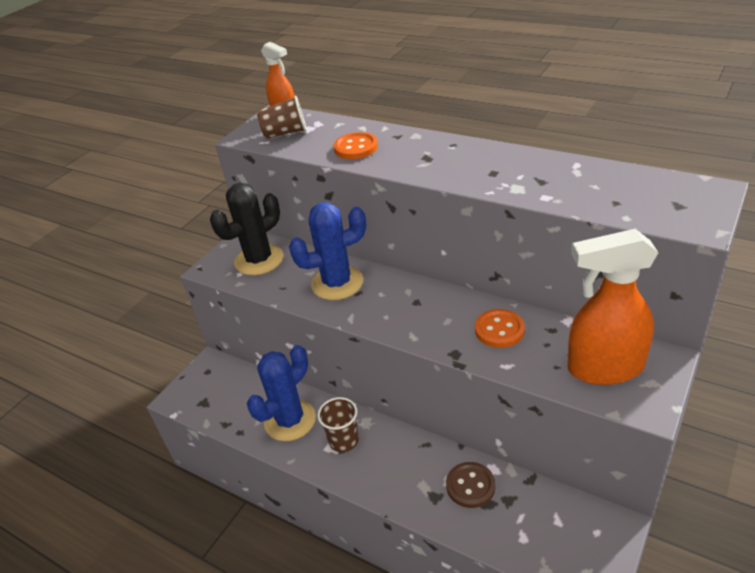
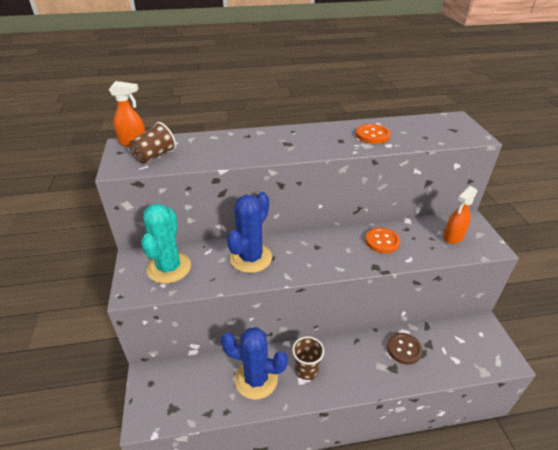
camera: 45 degrees left, 0 degrees up
(259, 260) = (169, 268): black cactus -> turquoise cactus
(290, 420) = (256, 379): blue cactus -> blue cactus turned 75 degrees counterclockwise
(356, 147) = (228, 150): orange button -> orange button (372, 135)
(604, 368) = (453, 237): orange spray bottle -> orange spray bottle, size x0.57

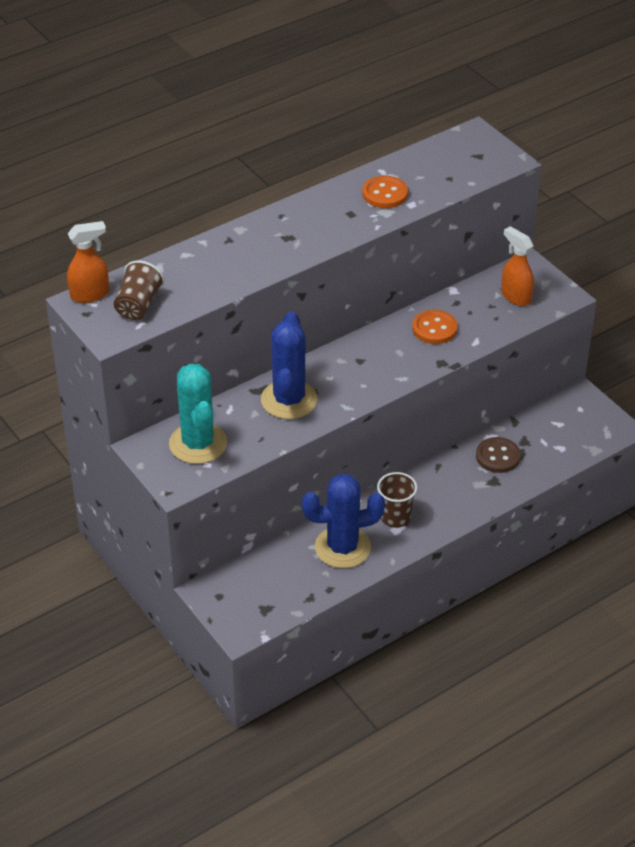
camera: 25 degrees left, 5 degrees up
(453, 237) = (515, 296): orange spray bottle -> orange spray bottle turned 120 degrees clockwise

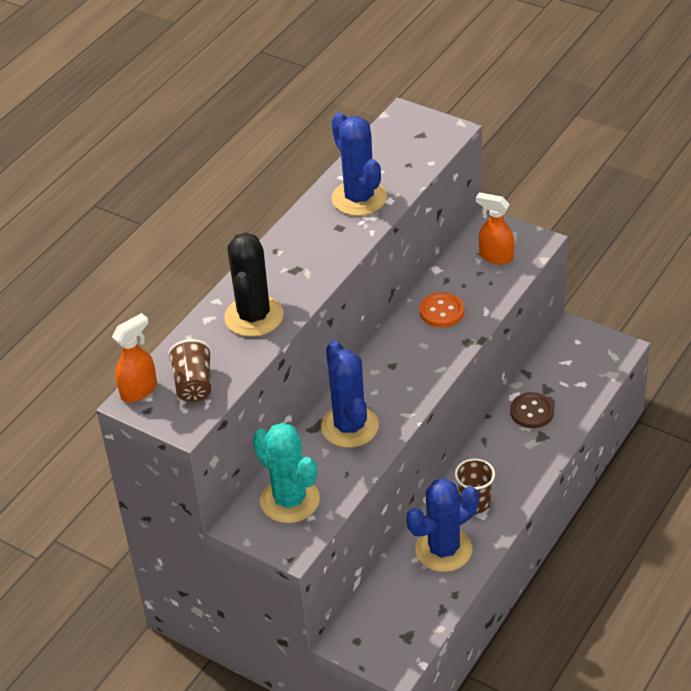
camera: 20 degrees left, 0 degrees up
(226, 265) = (254, 316): none -> black cactus
(385, 194) = (359, 198): orange button -> blue cactus

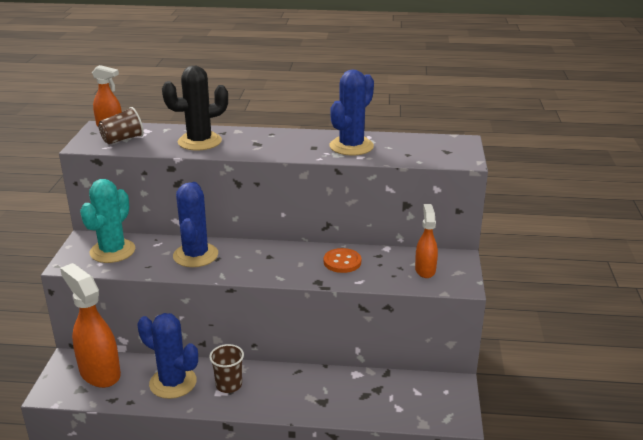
camera: 60 degrees right, 15 degrees down
(350, 426) = (195, 255): blue cactus -> blue cactus turned 45 degrees counterclockwise
(387, 613) = (99, 373): none -> orange spray bottle
(532, 412) = (345, 388): brown button -> none

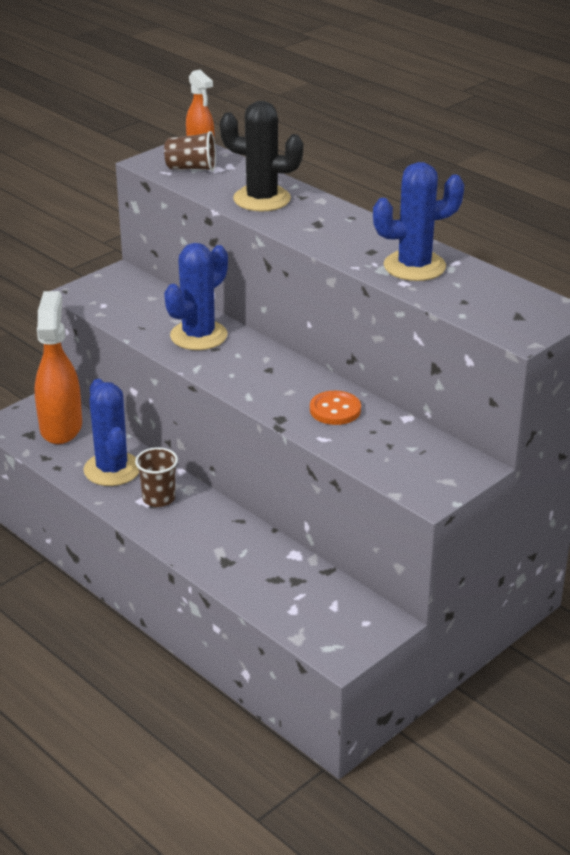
camera: 40 degrees right, 5 degrees up
(112, 251) = (129, 297): turquoise cactus -> none
(425, 270) = (413, 461): orange spray bottle -> none

